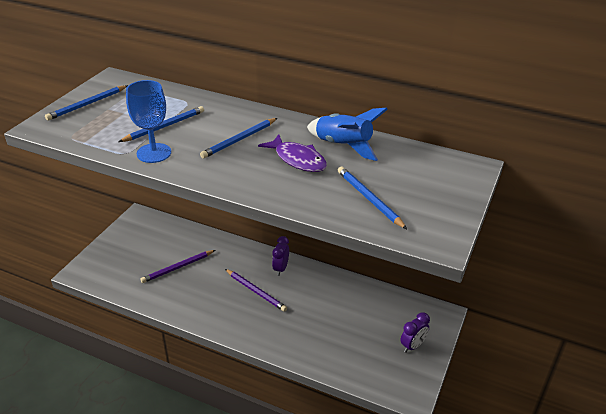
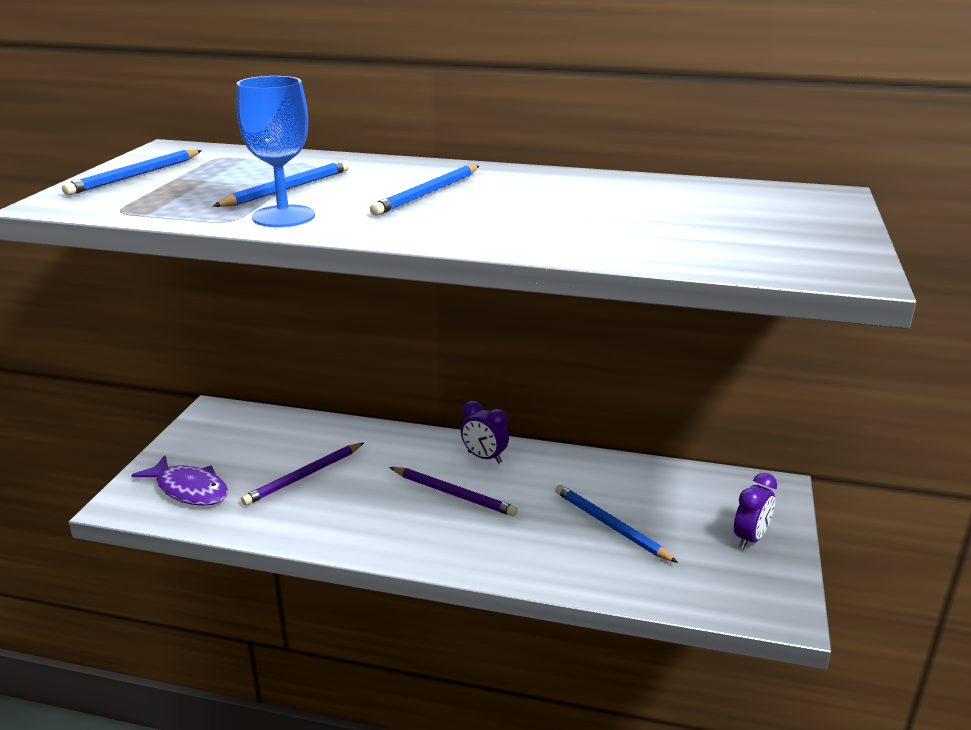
camera: 10 degrees left, 10 degrees down
(280, 269) = (484, 457): purple clock -> purple clock turned 60 degrees counterclockwise
(298, 159) = (541, 206): purple fish -> purple fish (189, 489)
(343, 146) = (607, 188): blue rocket -> none
(369, 199) = (693, 237): blue pencil -> blue pencil (610, 526)

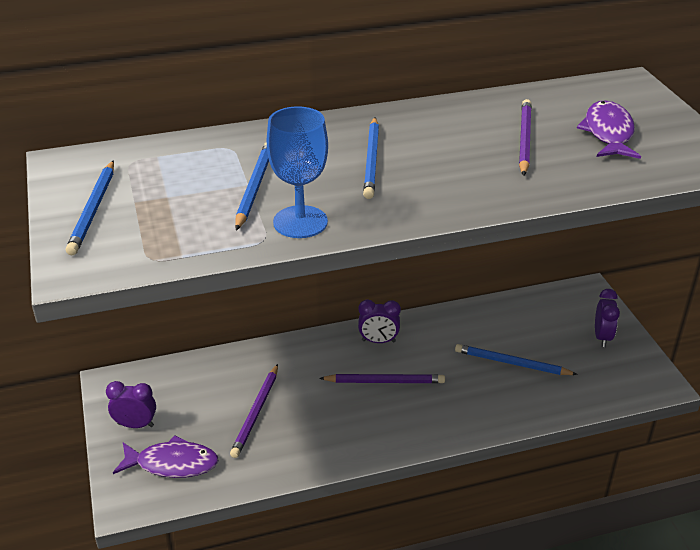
camera: 30 degrees left, 10 degrees up
(195, 448) = (135, 425): none -> purple clock
(618, 210) = (524, 139): none -> purple pencil
(731, 223) = (608, 133): none -> purple fish

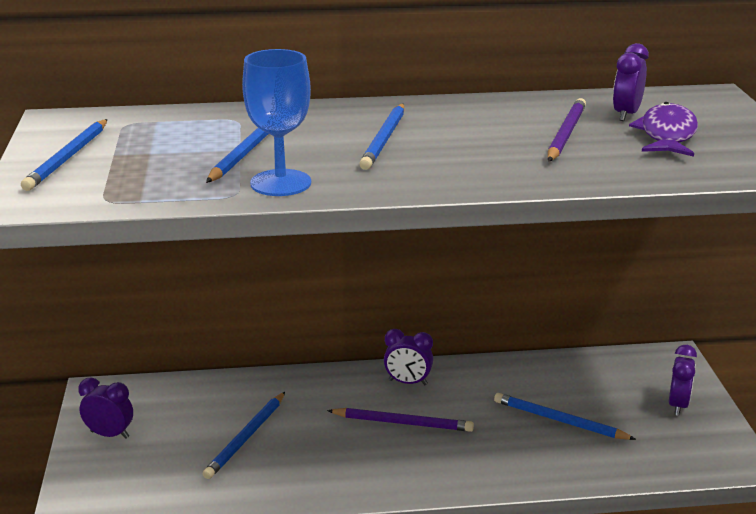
camera: 10 degrees right, 10 degrees down
(172, 464) = (137, 477): purple fish -> none
(256, 413) = (246, 438): purple pencil -> blue pencil
(567, 112) = (626, 114): none -> purple clock

